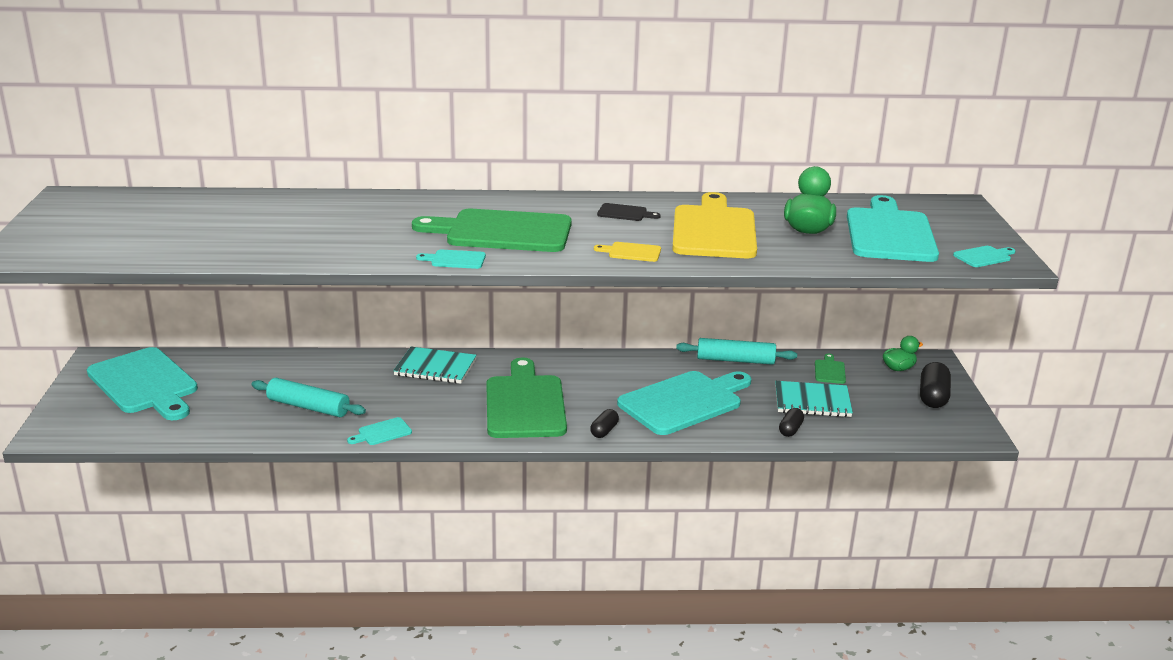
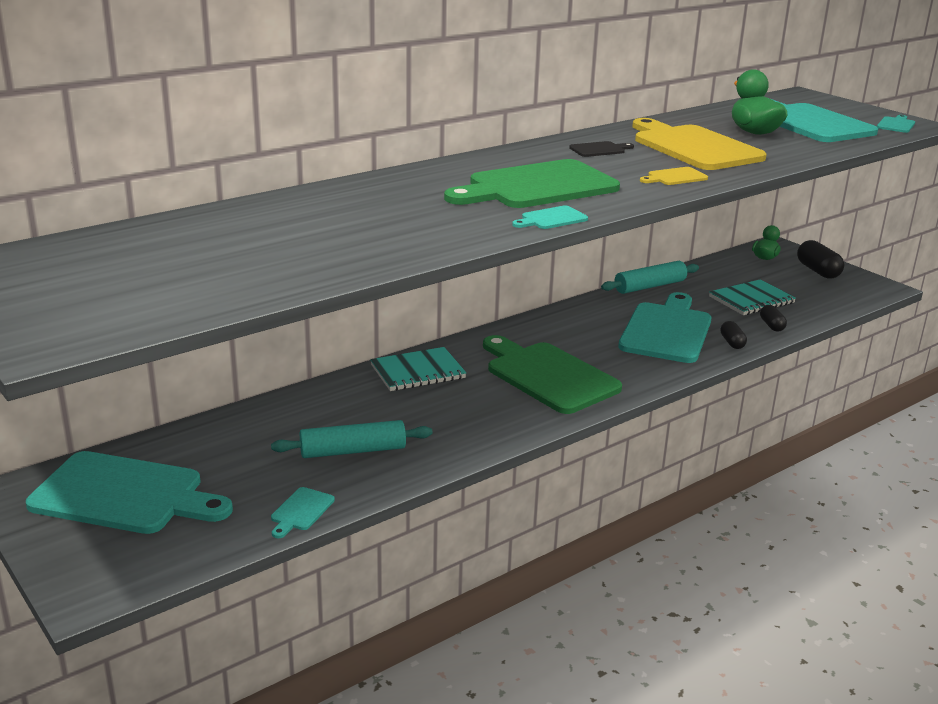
camera: 35 degrees left, 0 degrees up
(382, 432) = (465, 447): turquoise cutting board -> turquoise cutting board (301, 511)
(604, 431) = (647, 375): black capsule -> black capsule (732, 343)
(829, 371) = (725, 273): green cutting board -> none

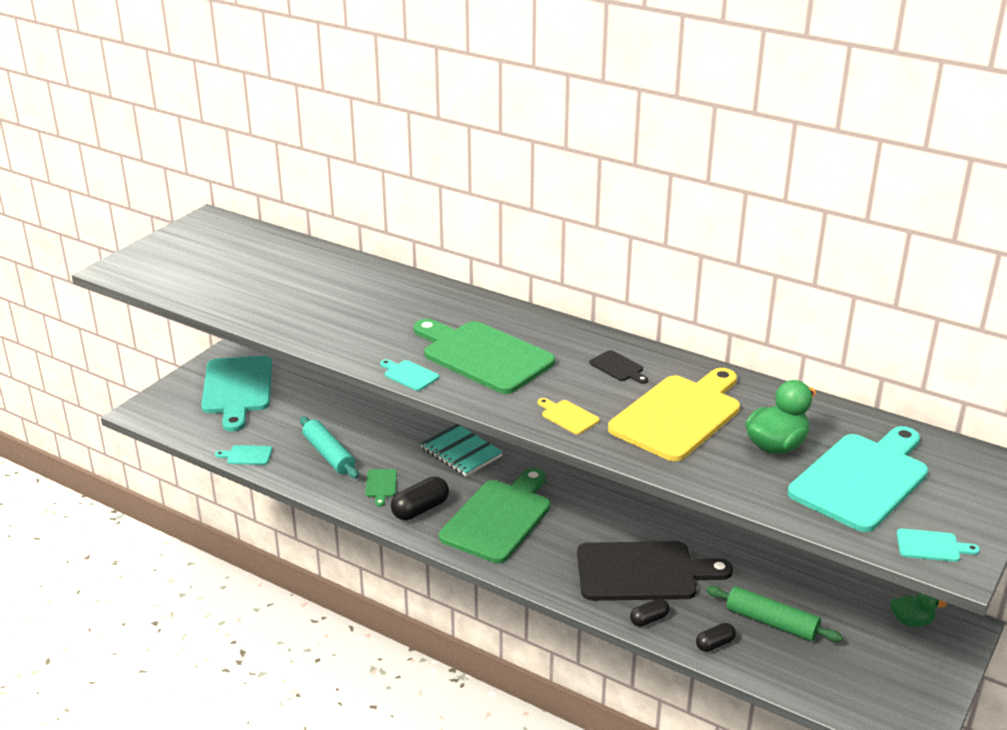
camera: 70 degrees right, 5 degrees up
(443, 428) = (381, 485): none -> green cutting board
(649, 286) = (742, 545): turquoise rolling pin -> none
(667, 330) = (643, 572): turquoise cutting board -> black cutting board
(751, 300) = (771, 622): turquoise notebook -> green rolling pin
(817, 271) = (912, 670): black capsule -> black capsule (420, 509)

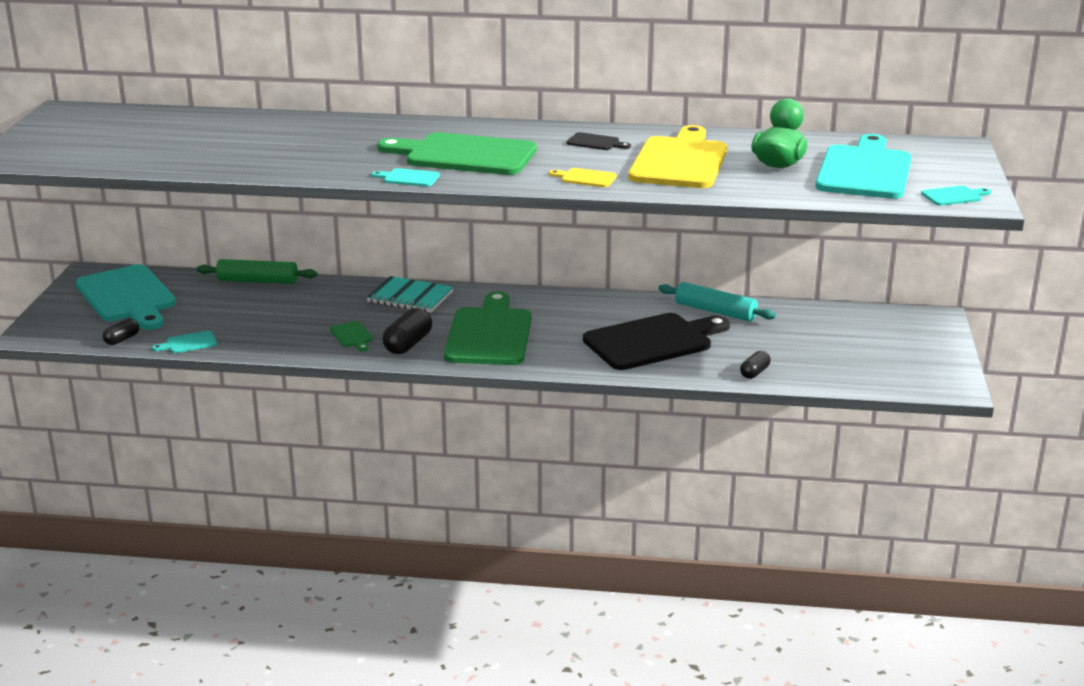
camera: 25 degrees left, 5 degrees down
(329, 455) = (277, 325): turquoise rolling pin -> turquoise rolling pin (715, 311)
(649, 619) = (686, 370): black capsule -> black capsule (122, 339)
(771, 622) = (788, 348): green rolling pin -> green rolling pin (257, 281)
(911, 621) = (895, 323): green duck -> none

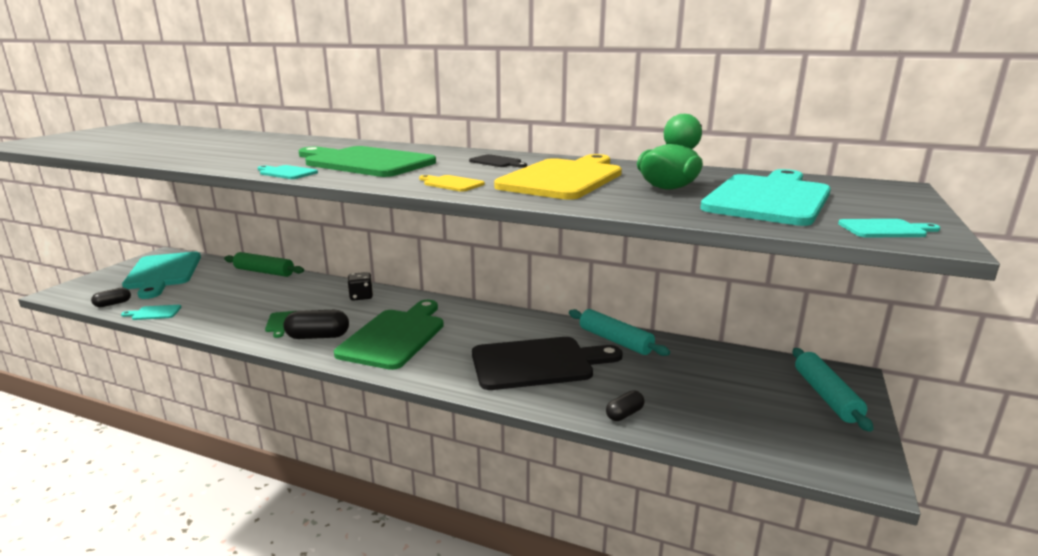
camera: 15 degrees right, 5 degrees down
(408, 344) = (318, 336): black capsule -> black capsule turned 45 degrees clockwise
(410, 297) = (361, 296): turquoise notebook -> black dice
(919, 336) = (826, 396): none -> turquoise rolling pin

